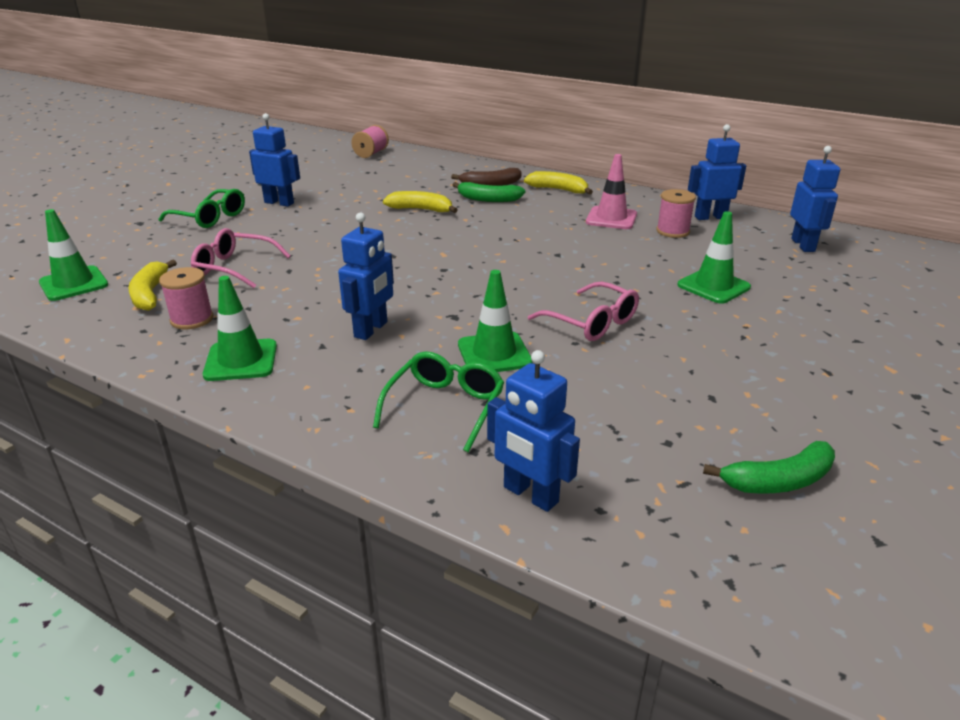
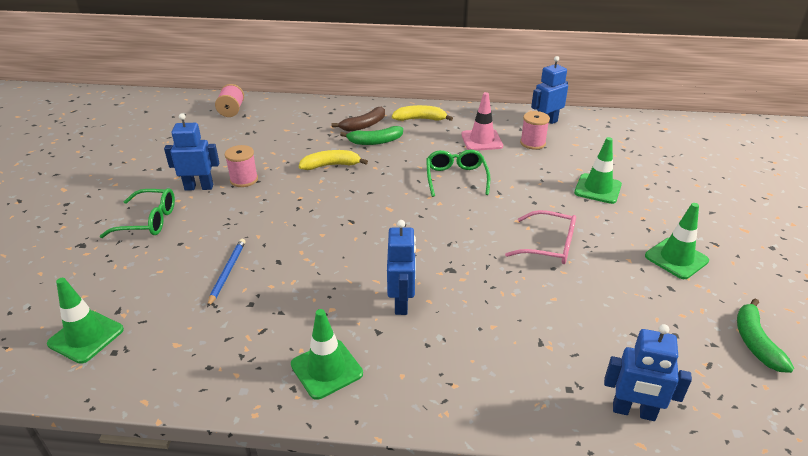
camera: 25 degrees left, 5 degrees up
(150, 294) = (176, 325): yellow banana -> none
(192, 319) = (242, 340): pink spool -> pink spool (244, 179)
(234, 268) = (227, 272): pink glasses -> blue pencil
(445, 407) = (518, 357): green glasses -> green glasses (456, 178)
(494, 354) = (509, 296): green traffic cone -> green traffic cone (676, 258)
(778, 481) = (755, 342): green banana -> green banana turned 135 degrees clockwise
(803, 245) = (622, 136): blue robot -> none

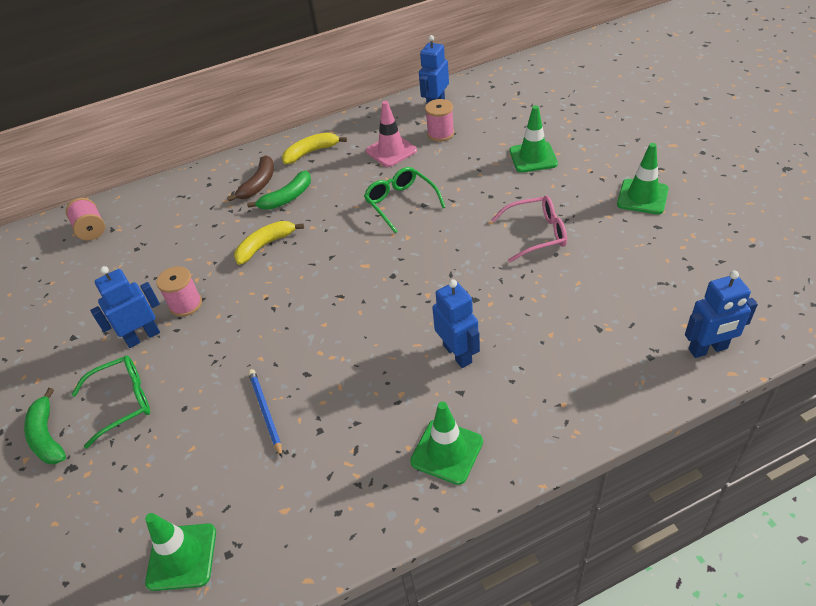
camera: 25 degrees left, 10 degrees up
(755, 342) = (747, 243): green banana -> green banana (47, 436)

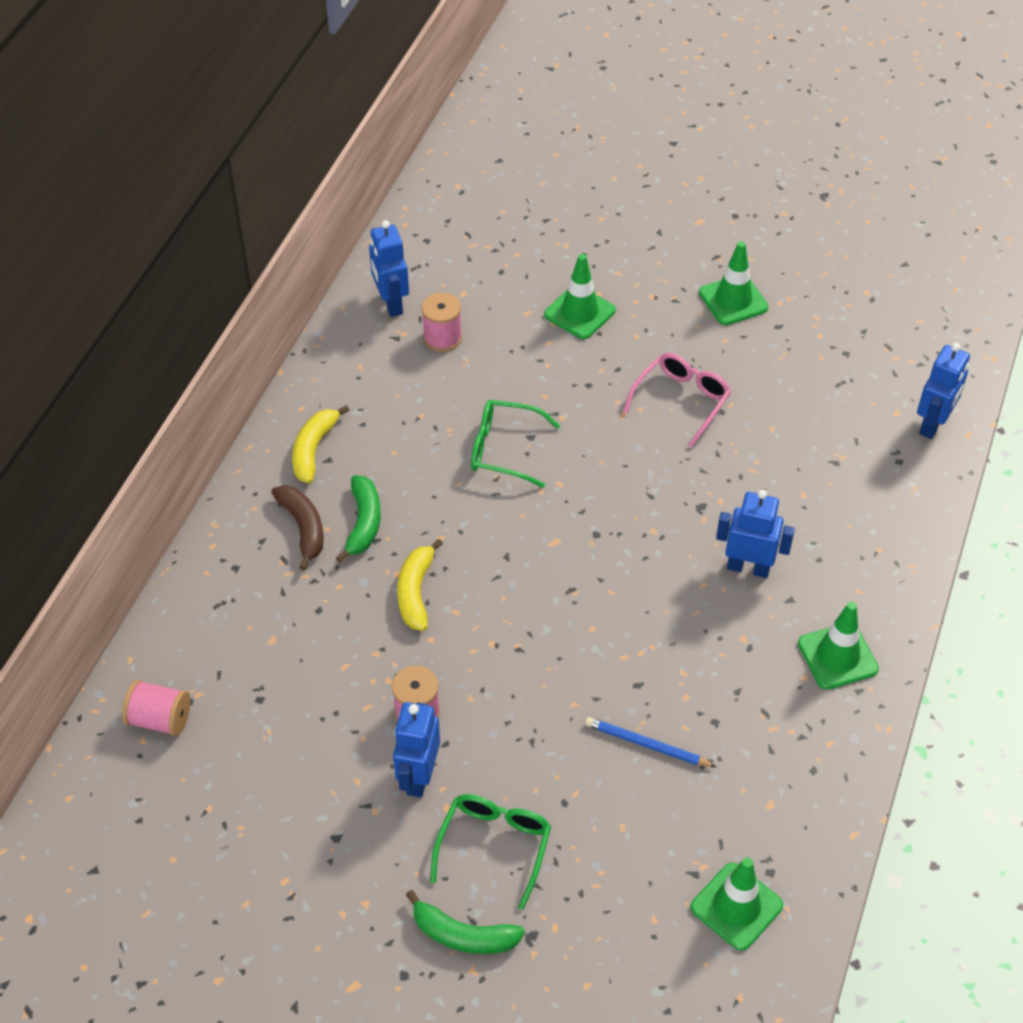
camera: 50 degrees left, 5 degrees up
(391, 151) = (412, 392): pink traffic cone -> none

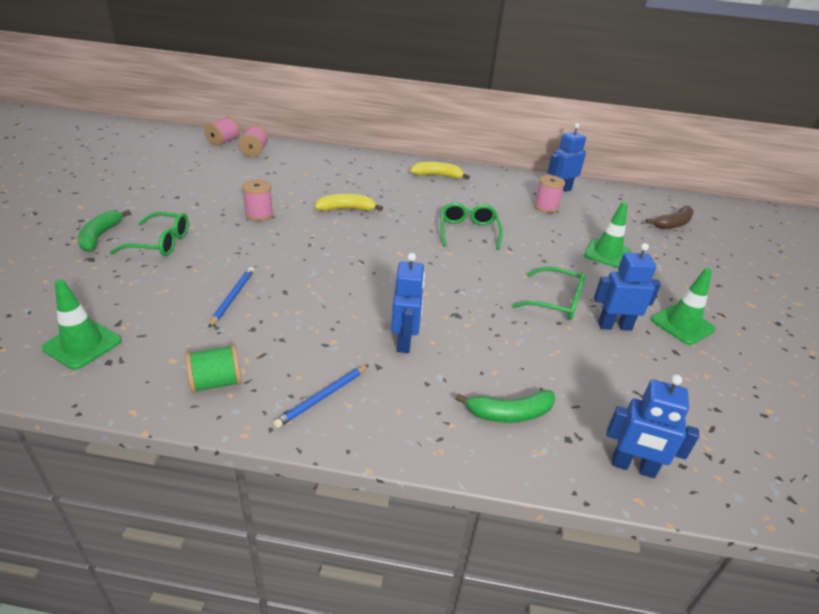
camera: 75 degrees right, 15 degrees down
(96, 774) = (223, 141): none -> pink spool
(303, 528) = (382, 176): brown banana -> brown banana (673, 224)
(363, 523) = (392, 192): green banana -> green banana (509, 413)
(418, 776) = (214, 217): blue robot -> blue robot (614, 326)
(681, 401) = (556, 301): pink glasses -> green glasses
(811, 756) = (216, 382): none -> green spool
(837, 656) = (322, 397): green traffic cone -> blue pencil

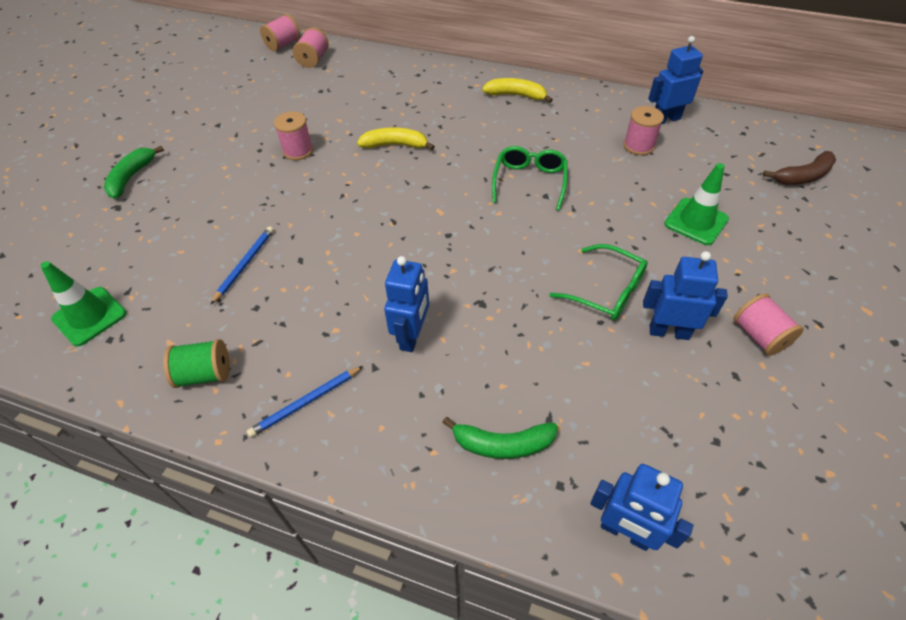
camera: 15 degrees right, 15 degrees up
(160, 243) = (188, 188): green glasses -> none
(682, 324) = (759, 336): green traffic cone -> pink spool

